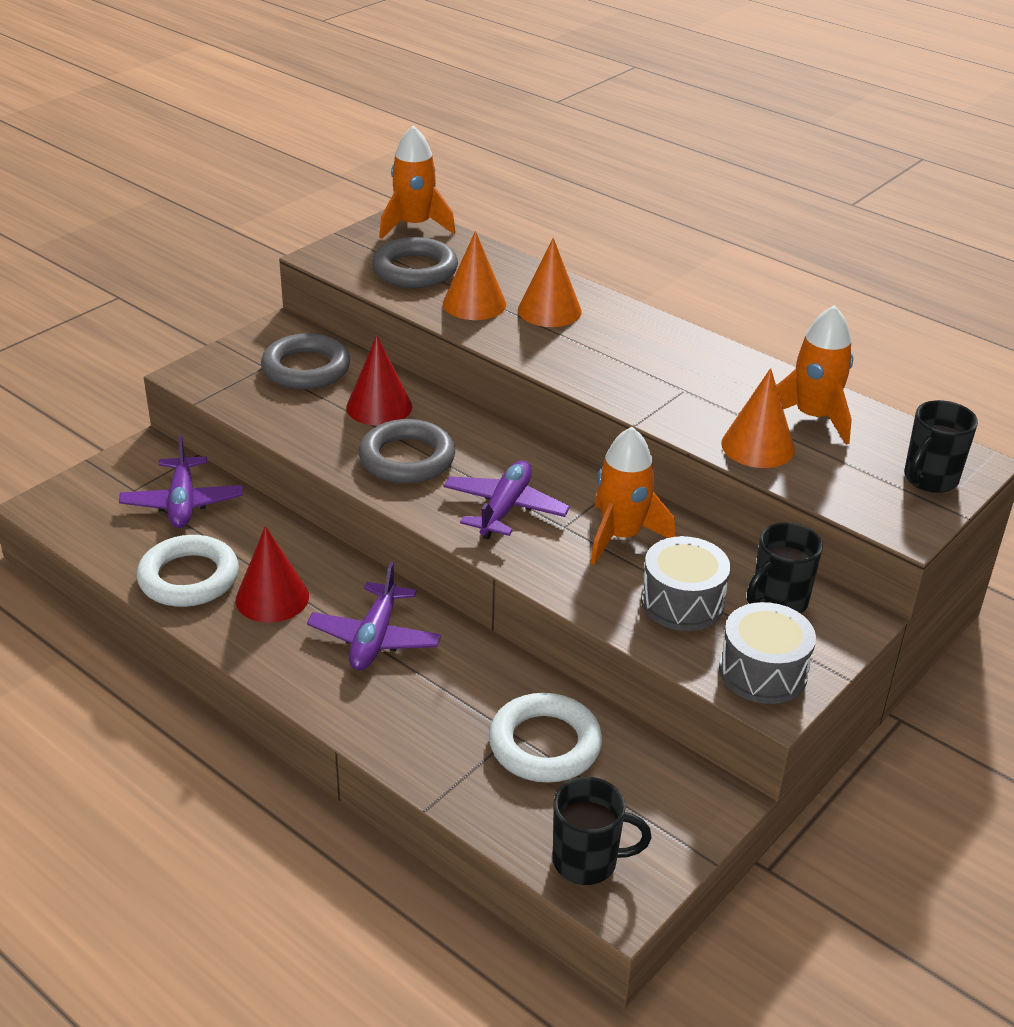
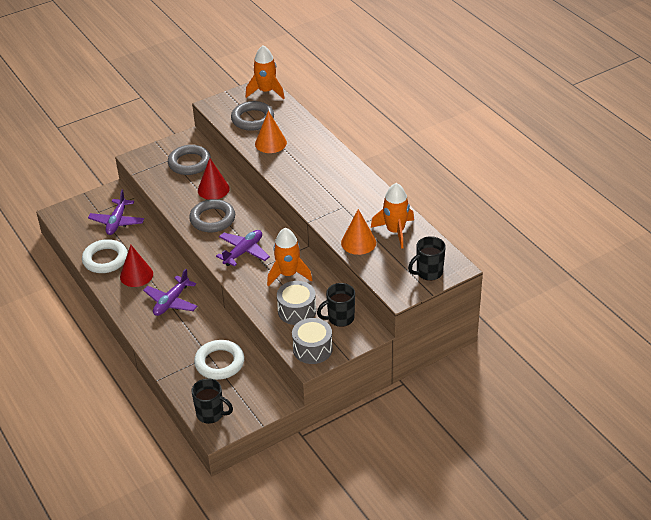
camera: 20 degrees right, 5 degrees up
(549, 310) = (304, 152): orange cone -> none

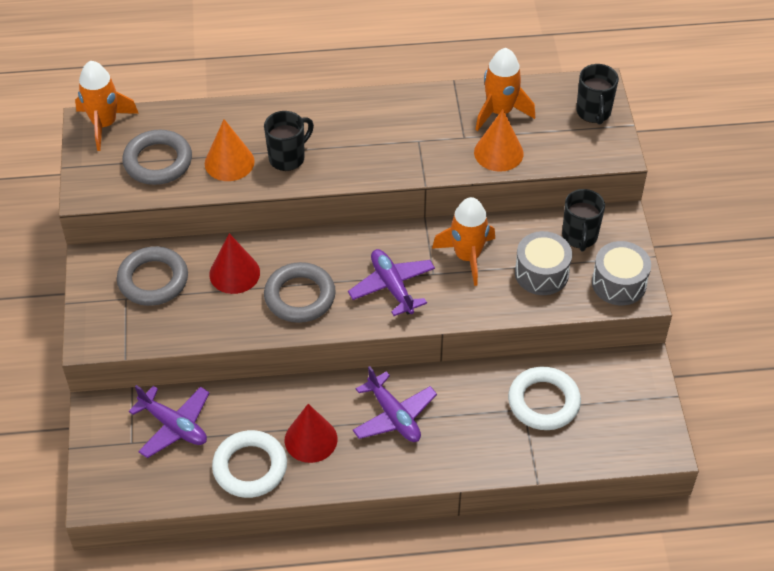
camera: 65 degrees left, 10 degrees up
(211, 414) = (631, 443): black mug -> black mug (288, 158)

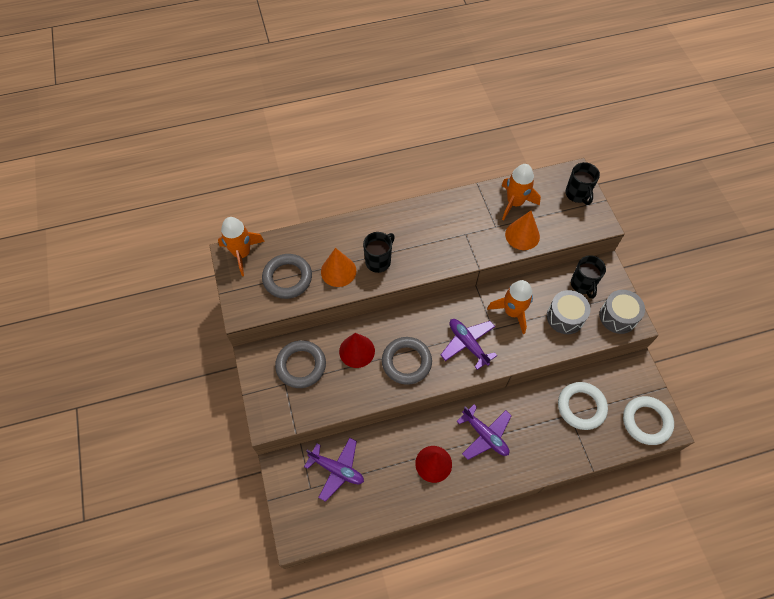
camera: 10 degrees left, 10 degrees up
(250, 467) = (397, 493): white ring -> white ring (646, 421)

